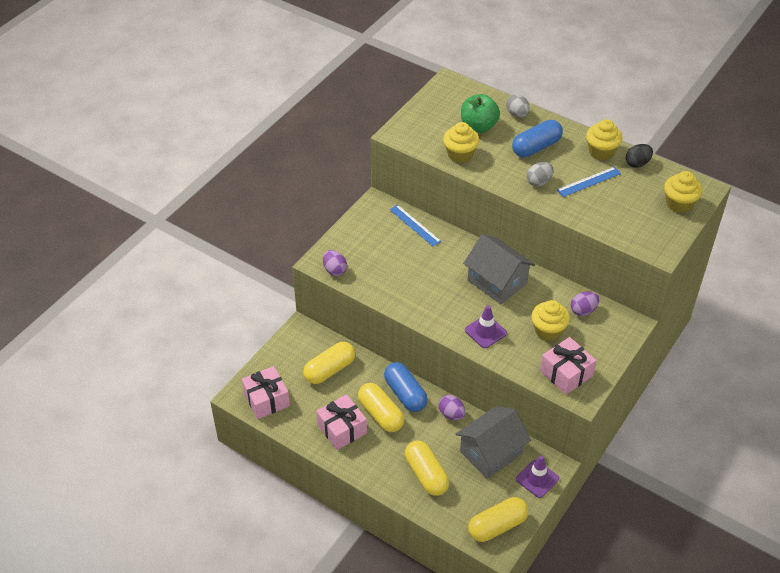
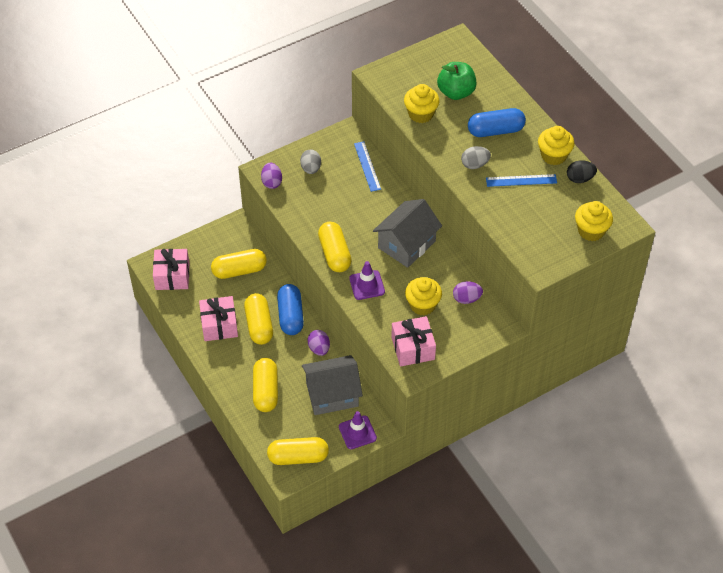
camera: 25 degrees right, 5 degrees up
(437, 314) = (334, 254): none -> yellow capsule
(497, 282) = (406, 244): grey house -> grey house turned 60 degrees clockwise
(517, 114) = (500, 92): grey egg -> grey egg (311, 169)

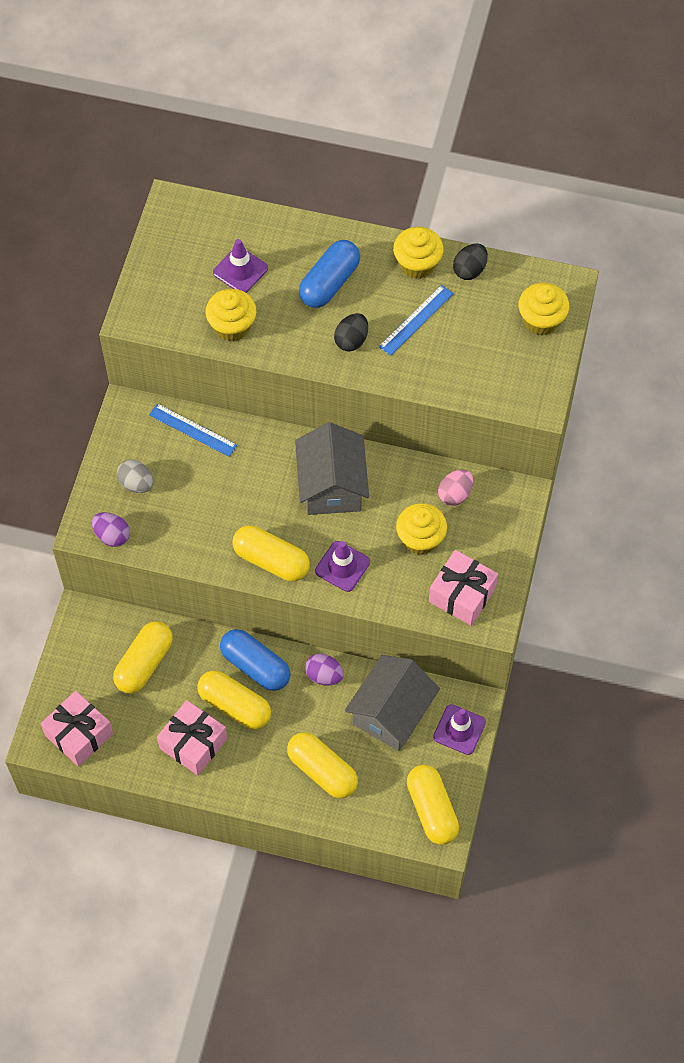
camera: 45 degrees left, 10 degrees up
(298, 457) = (432, 809): yellow capsule -> yellow capsule turned 60 degrees counterclockwise
(456, 92) = (240, 270): green apple -> purple traffic cone
(466, 299) = (455, 494): purple egg -> pink egg
(474, 164) = (351, 340): grey egg -> black egg

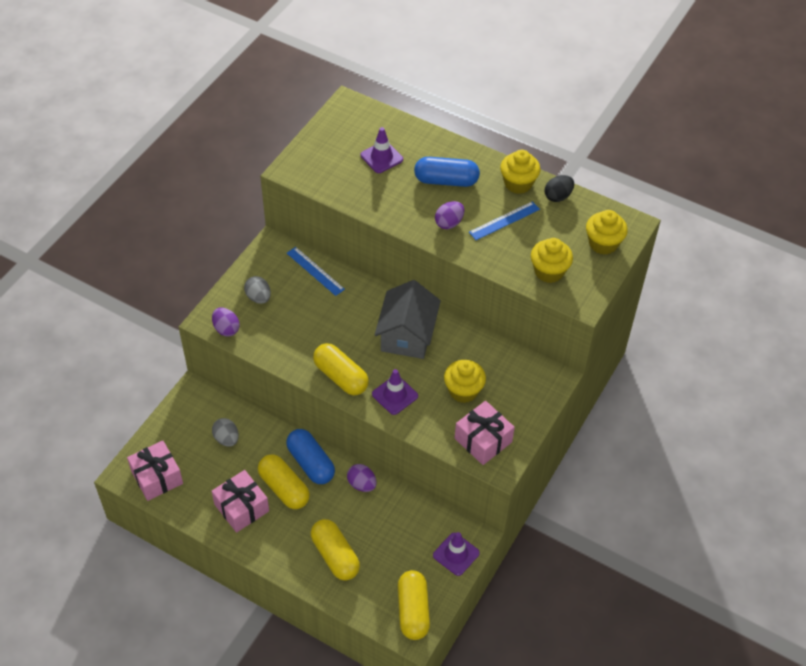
camera: 15 degrees right, 10 degrees down
(144, 663) = (226, 439): yellow capsule -> grey egg
(232, 326) = (361, 193): yellow cupcake -> yellow cupcake (549, 271)
(329, 283) = (446, 181): blue capsule -> blue capsule turned 45 degrees clockwise
(351, 340) = (449, 223): black egg -> purple egg
(391, 713) = (405, 526): grey house -> none
(455, 494) = (502, 365): pink egg -> none

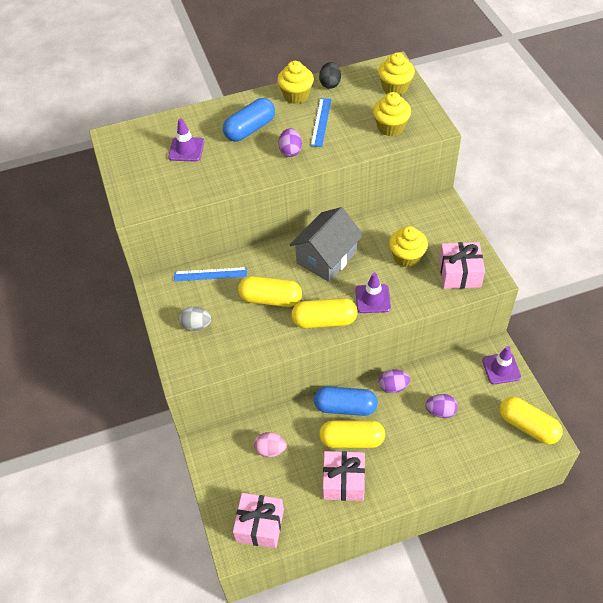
camera: 45 degrees left, 0 degrees up
(226, 329) = (204, 366): purple egg -> purple egg (440, 411)
(226, 439) = (270, 450): grey egg -> pink egg
(335, 556) = (441, 445): yellow capsule -> yellow capsule (270, 299)
(407, 335) = (326, 258): grey house -> grey house turned 75 degrees clockwise

